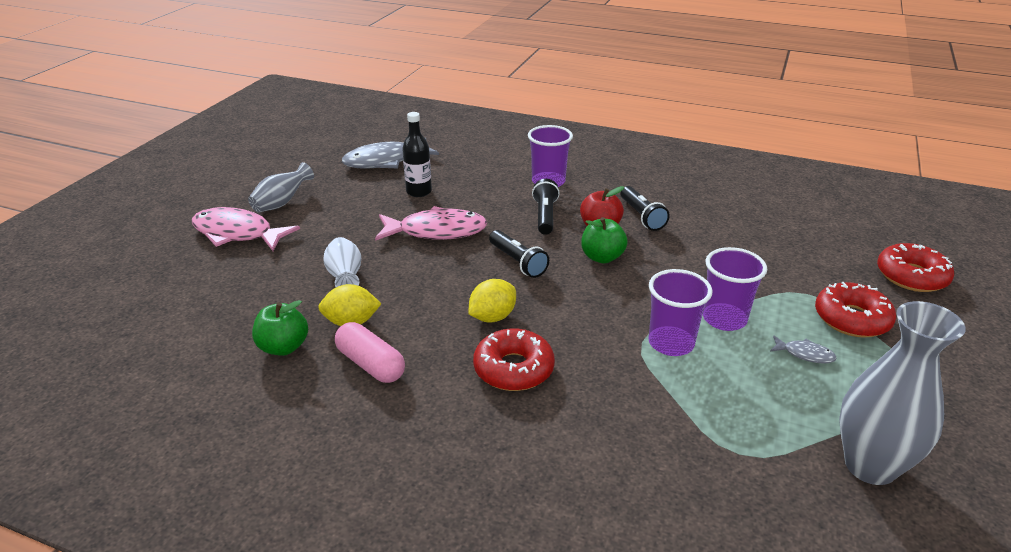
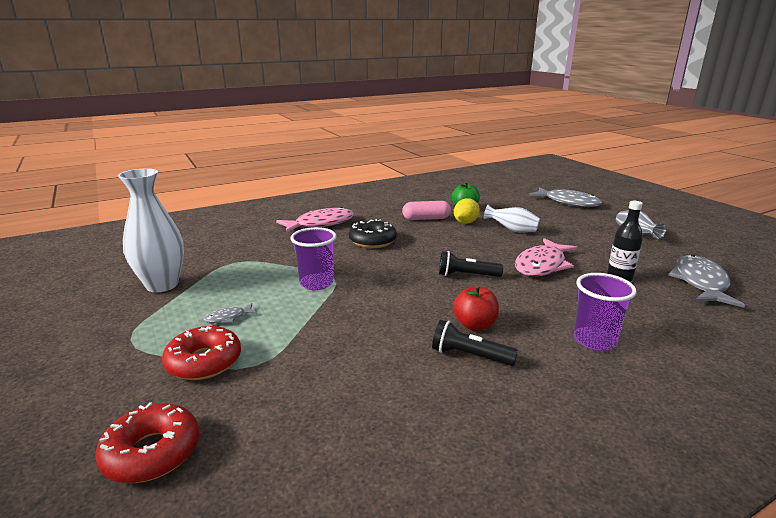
camera: 130 degrees right, 10 degrees down
(170, 269) = (568, 202): none -> grey fish
(237, 233) = (597, 219): pink fish -> pink fish (321, 224)
(492, 317) = (420, 250): yellow lemon -> none
(513, 369) = (372, 241): red donut -> black donut
(545, 216) = (523, 310): black flashlight -> none
(602, 257) = (431, 305): green apple -> none
(724, 319) = (300, 311): purple cup -> none
(870, 465) = (162, 285): grey vase -> white vase

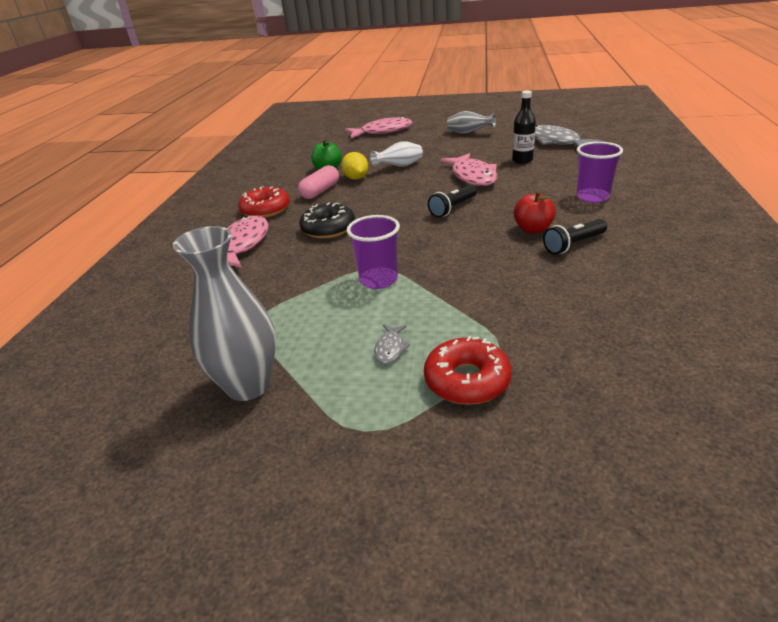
camera: 50 degrees left, 10 degrees up
(152, 452) = (602, 439): red donut -> red donut (266, 210)
(162, 285) = (248, 385): white vase -> grey vase
(568, 202) = (382, 131): grey fish -> pink fish

